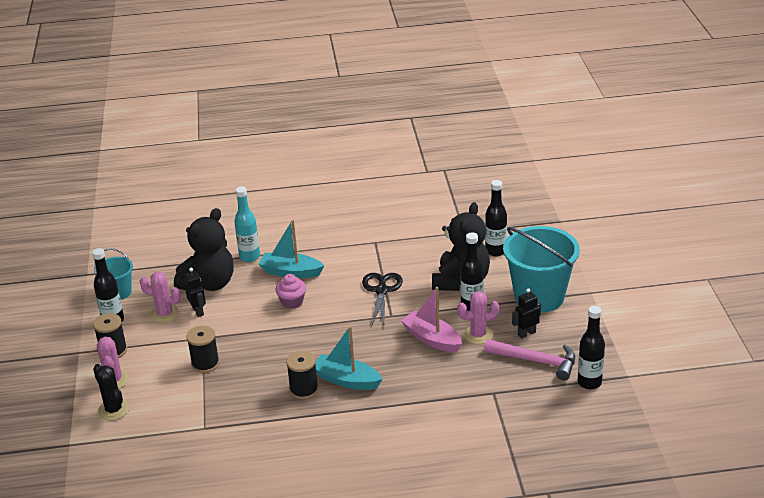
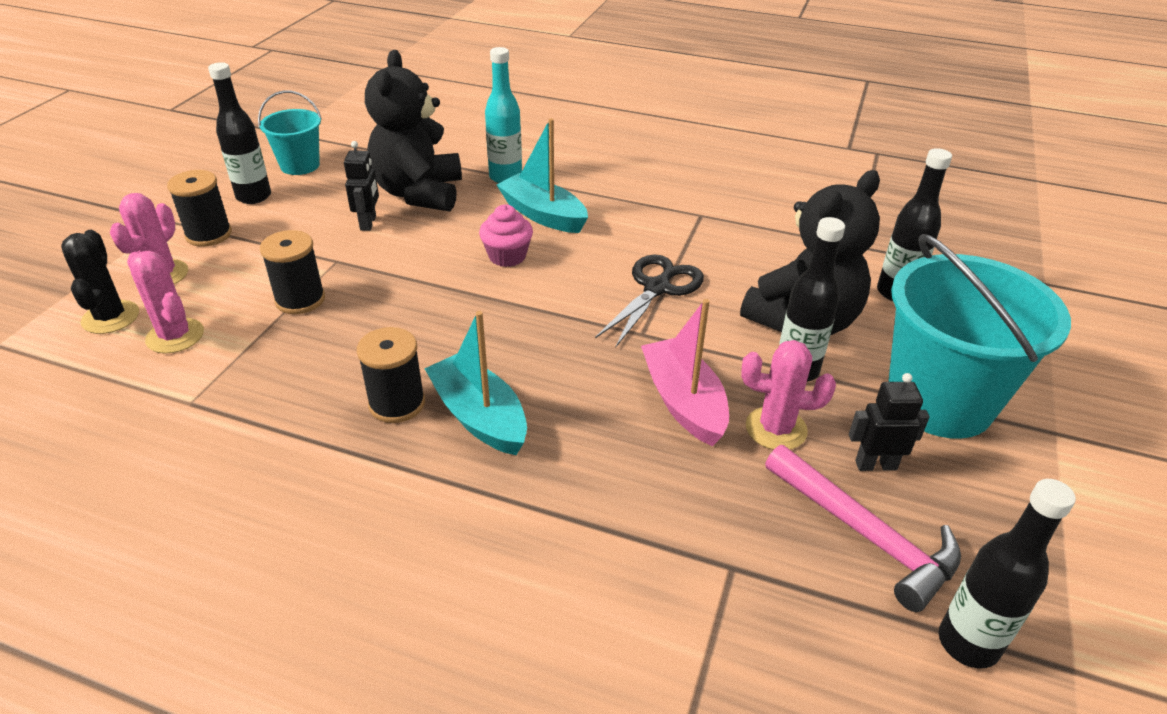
camera: 25 degrees right, 5 degrees up
(164, 314) = (323, 211): pink cactus -> pink cactus (175, 336)
(209, 284) = (419, 193): black teddy bear -> black teddy bear turned 120 degrees clockwise

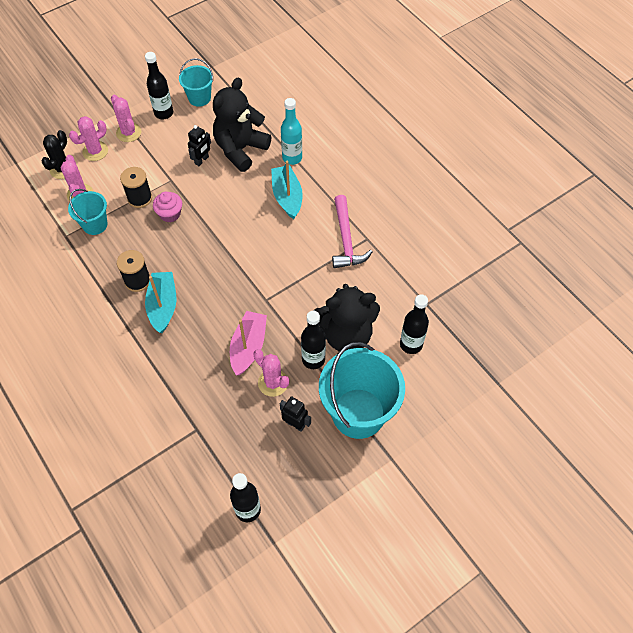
camera: 35 degrees right, 20 degrees up
(209, 234) = (128, 132): black spool -> pink cactus
(241, 364) = (95, 224): none -> turquoise bucket
(507, 256) = (247, 217): pink cupcake -> pink cupcake (170, 214)
(657, 288) = (297, 276): black scissors -> none
(865, 534) = (258, 448): pink hammer -> pink hammer (346, 239)

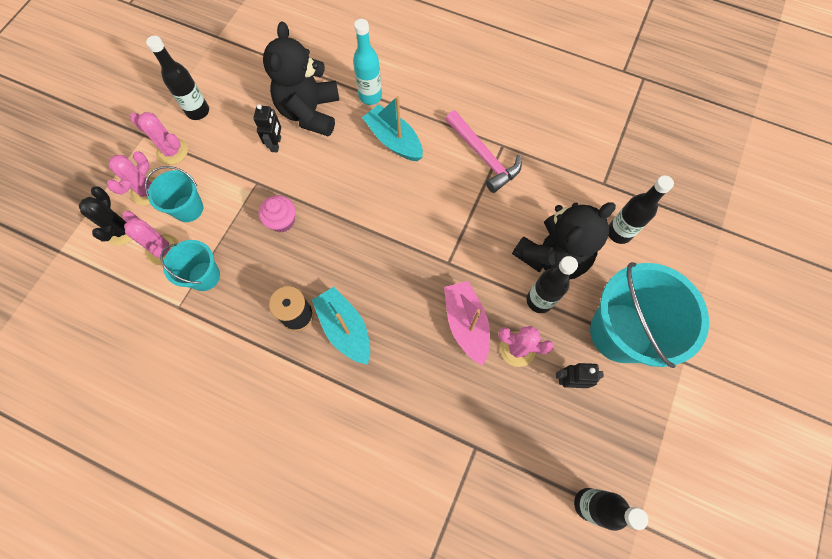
camera: 30 degrees left, 10 degrees up
(140, 198) = (236, 220): black spool -> none
(199, 98) = (227, 76): turquoise bucket -> turquoise bucket (188, 208)

